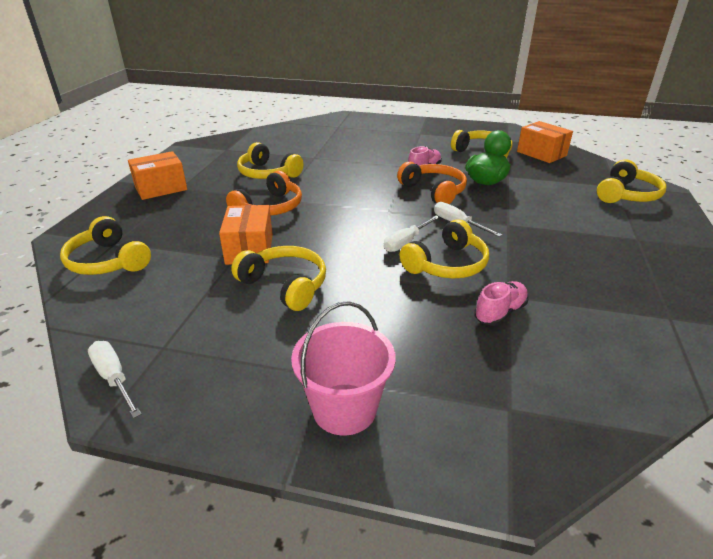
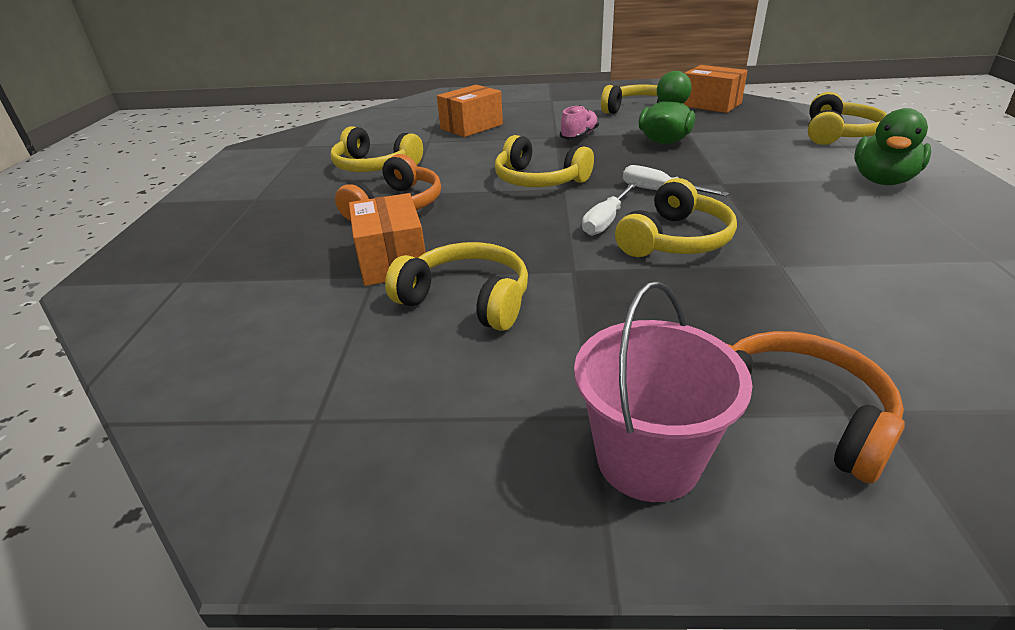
camera: 10 degrees left, 0 degrees up
(108, 261) = (178, 309): yellow headphones -> yellow headphones (538, 180)
(114, 378) = (250, 484): white screwdriver -> none
(161, 188) = (226, 202): orange box -> orange box (471, 127)
(434, 191) = (606, 159): orange headphones -> orange headphones (796, 413)
(500, 312) = (782, 287): pink shoe -> none
(633, 241) = (882, 181): none -> green duck

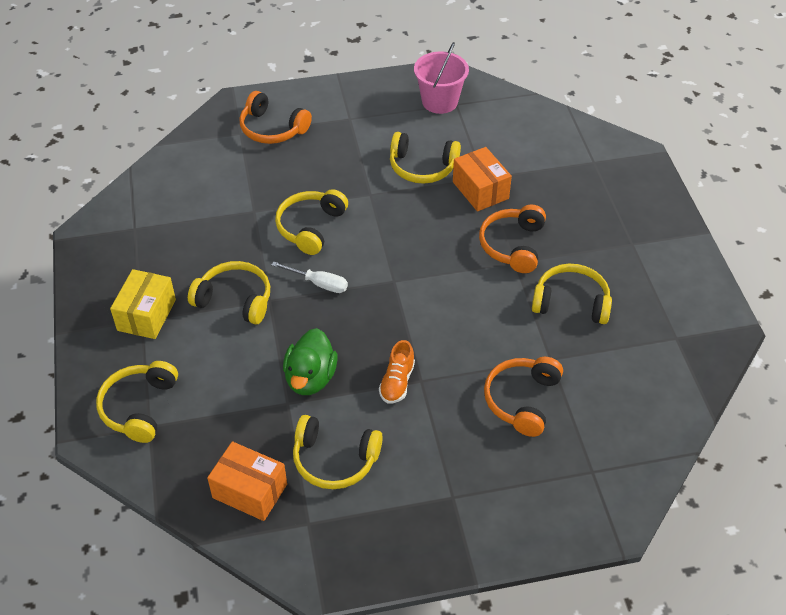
camera: 165 degrees right, 15 degrees up
(471, 127) = (522, 400): orange box -> orange headphones
(538, 180) = (416, 291): yellow headphones -> yellow headphones (235, 299)
(579, 136) = (397, 382): pink shoe -> orange shoe
(606, 221) = (356, 242): white screwdriver -> none
(648, 459) = (328, 107): pink bucket -> pink bucket (439, 101)
(882, 181) = (146, 315): green duck -> yellow box

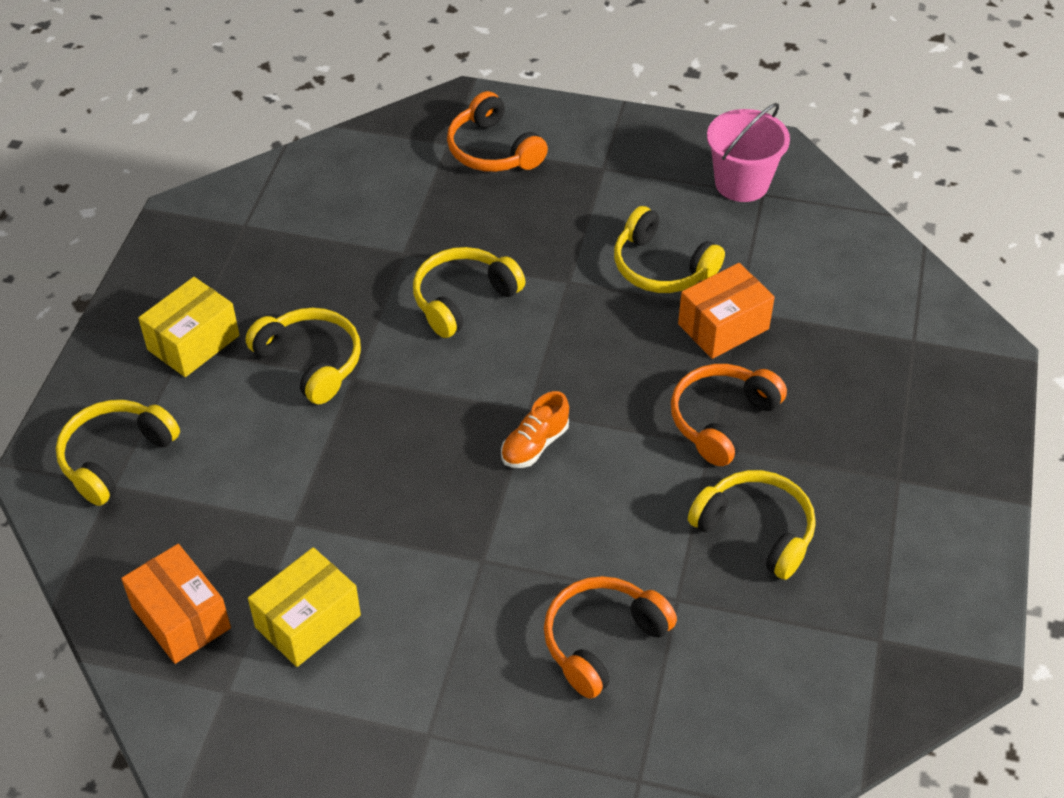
camera: 25 degrees right, 0 degrees up
(310, 378) = (342, 501): green duck -> none
(318, 283) = (428, 379): white screwdriver -> none
(334, 460) = (308, 621): yellow headphones -> yellow box
(397, 382) = (450, 550): orange shoe -> orange shoe (534, 445)
(480, 190) = (723, 326): orange box -> orange box turned 60 degrees clockwise

